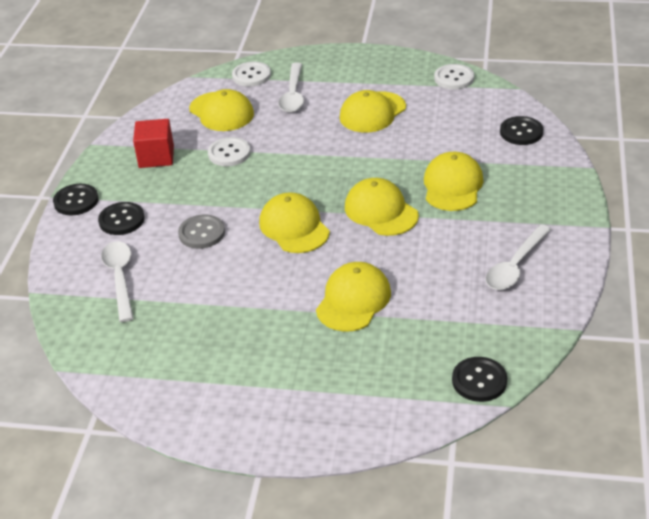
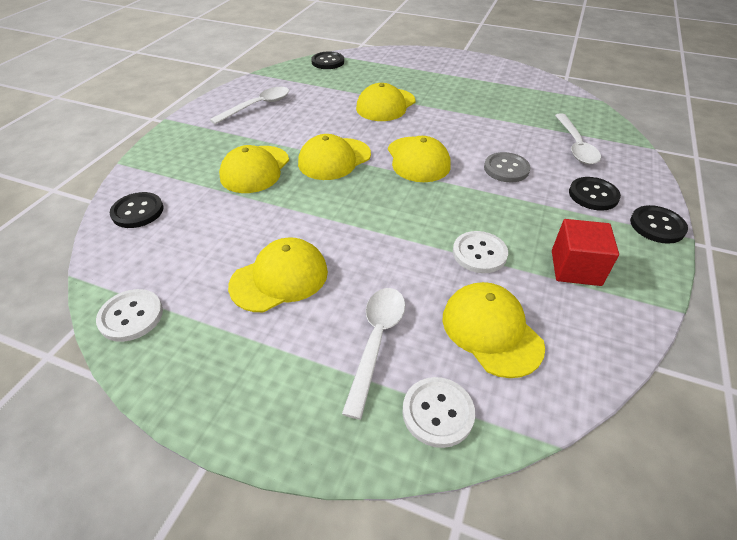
camera: 170 degrees left, 5 degrees up
(381, 211) = (334, 159): yellow cap -> yellow cap turned 75 degrees clockwise

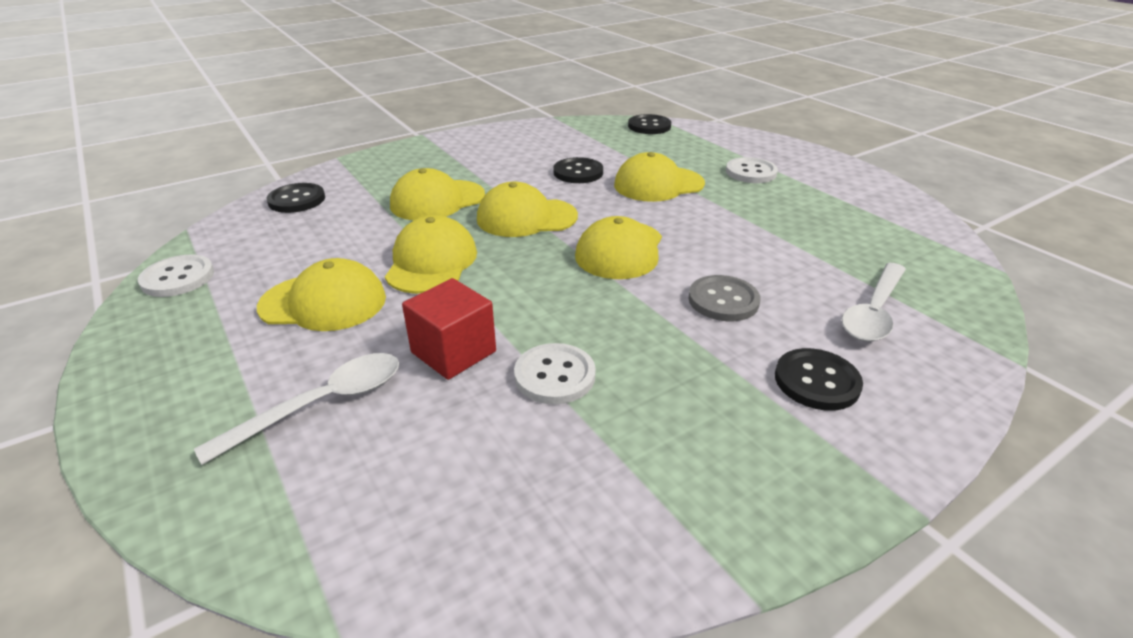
camera: 35 degrees right, 10 degrees down
(257, 106) = (518, 147): white spoon -> none
(438, 412) = (276, 509): white button -> white button (751, 172)
(491, 331) = (450, 463): yellow cap -> yellow cap (431, 262)
(575, 268) = (661, 454): red cube -> red cube (453, 352)
(657, 226) = (877, 467): black button -> black button (578, 172)

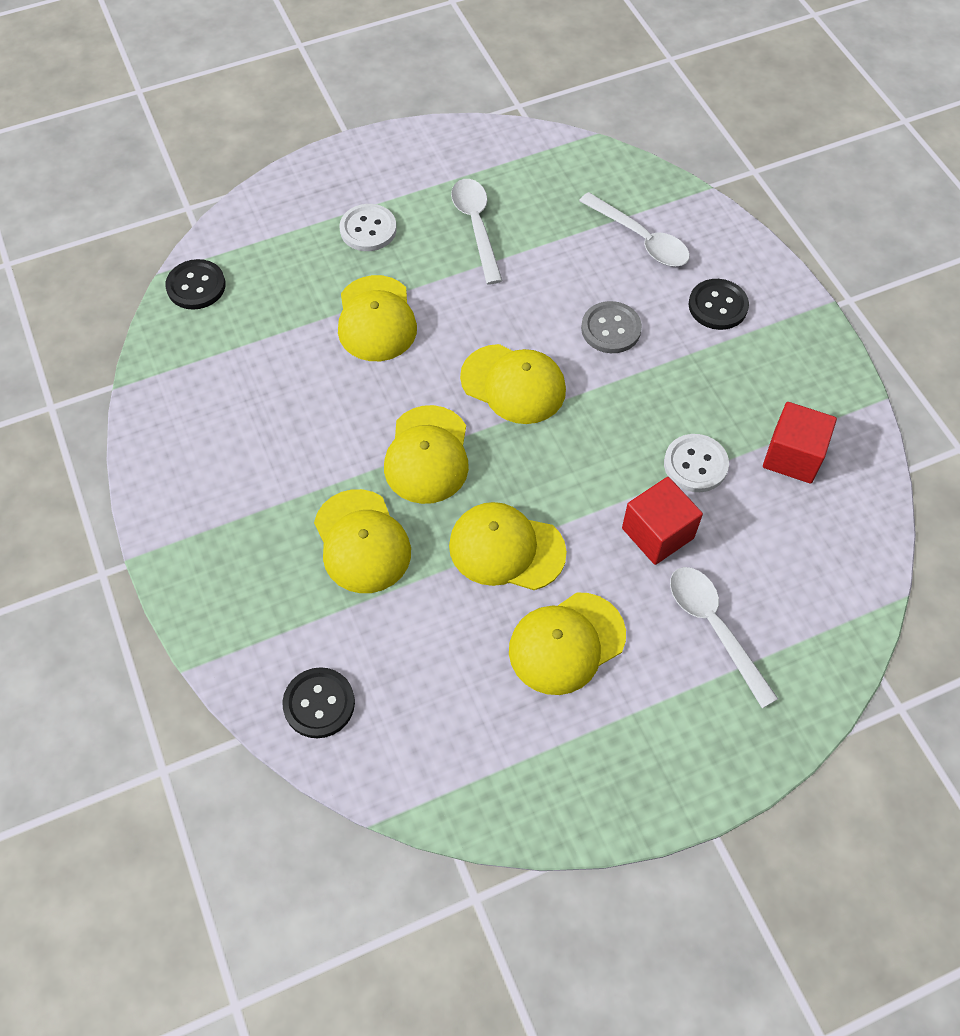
camera: 80 degrees left, 25 degrees up
(178, 278) = (494, 799): white button -> none
(324, 302) = (566, 643): yellow cap -> yellow cap turned 135 degrees counterclockwise
(578, 172) = (322, 389): black button -> none
(592, 471) = (793, 456): none -> red cube
(797, 216) = (476, 227): none -> white spoon

